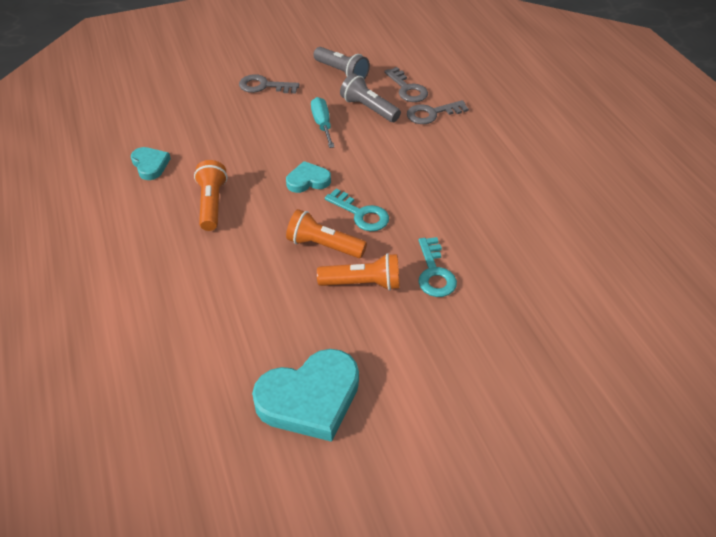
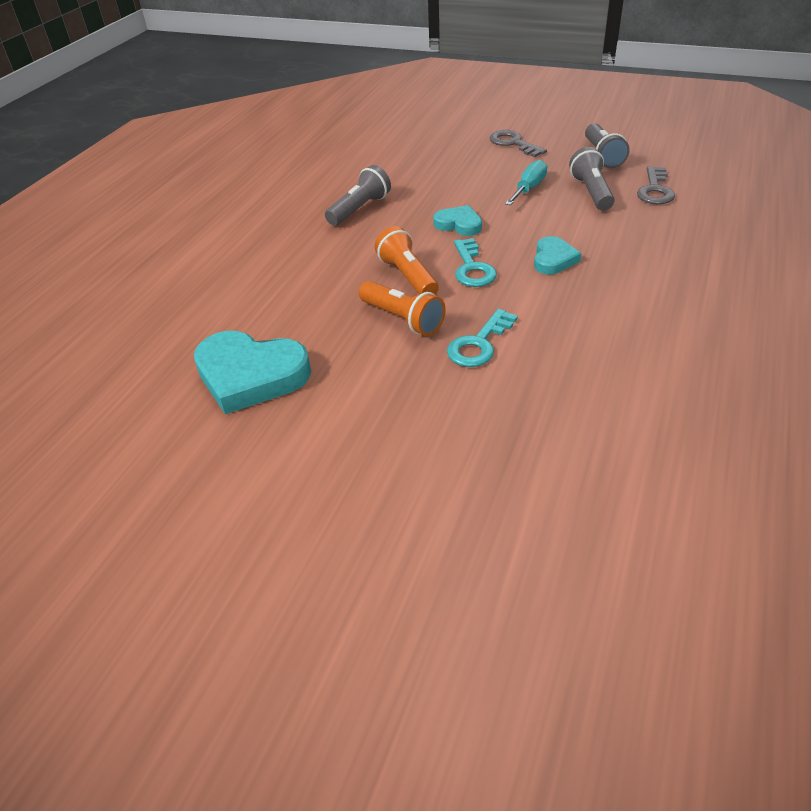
camera: 45 degrees right, 5 degrees down
(150, 165) = (350, 166): turquoise heart -> turquoise heart (553, 259)
(212, 204) = (359, 209): orange flashlight -> grey flashlight
(432, 114) = (654, 219): grey key -> none

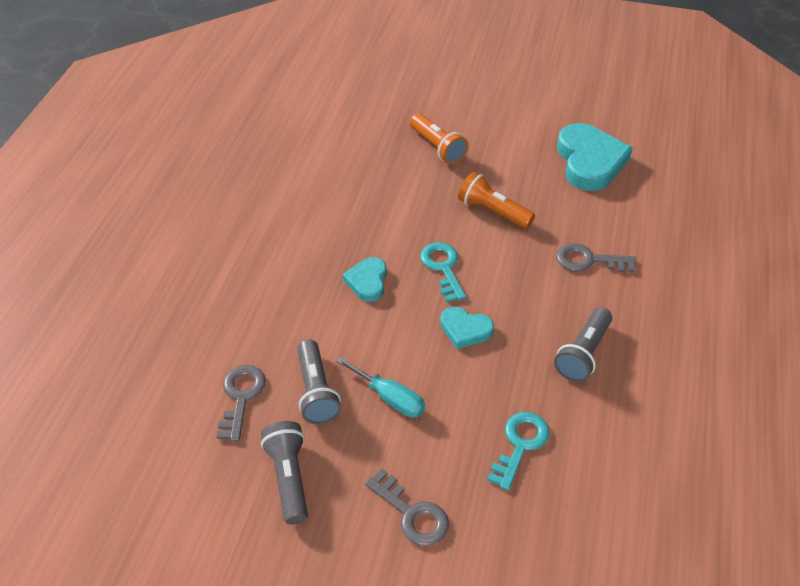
camera: 170 degrees right, 5 degrees up
(250, 375) = (589, 161): turquoise heart -> turquoise heart turned 75 degrees clockwise
(317, 270) = (588, 260): none -> grey key
(408, 276) = (501, 256): orange flashlight -> orange flashlight (437, 147)
(479, 344) = (429, 192): turquoise key -> turquoise key (520, 444)
(529, 188) = (390, 398): turquoise screwdriver -> turquoise screwdriver turned 75 degrees counterclockwise

